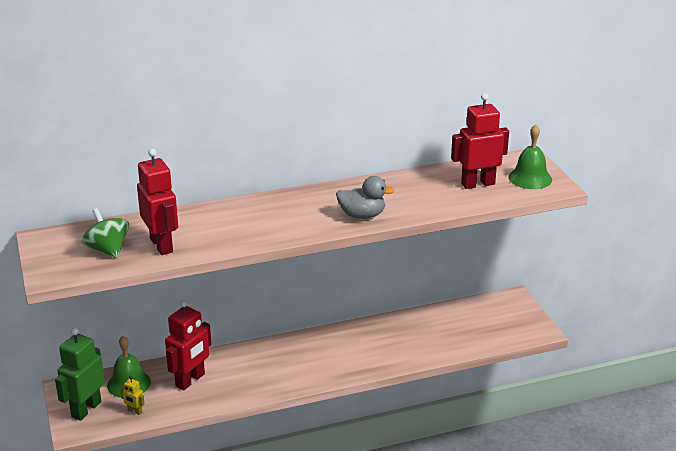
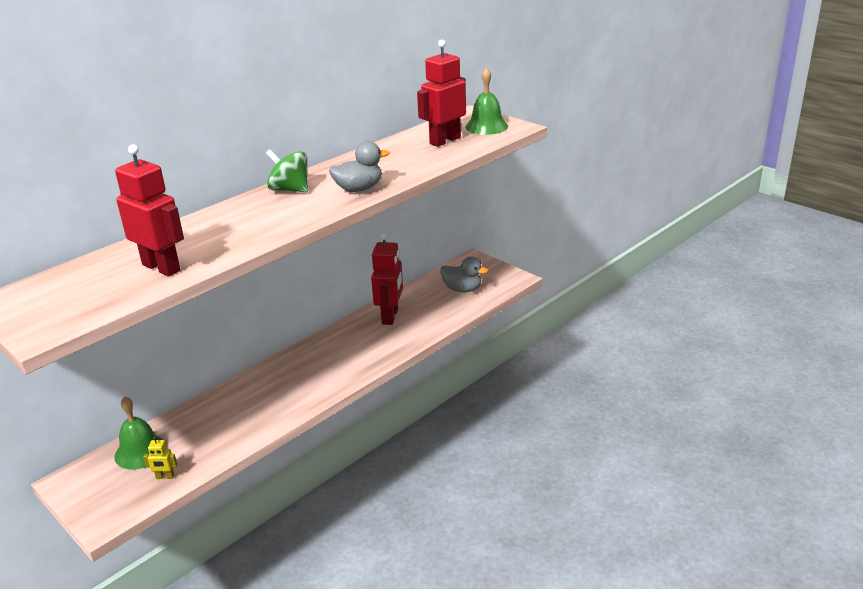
camera: 25 degrees left, 0 degrees up
(86, 409) = (105, 495): green robot -> none
(108, 250) = (98, 288): green spinning top -> green spinning top (290, 190)
(190, 380) = (209, 425): red robot -> red robot (390, 316)
(482, 326) = (462, 289): none -> grey duck

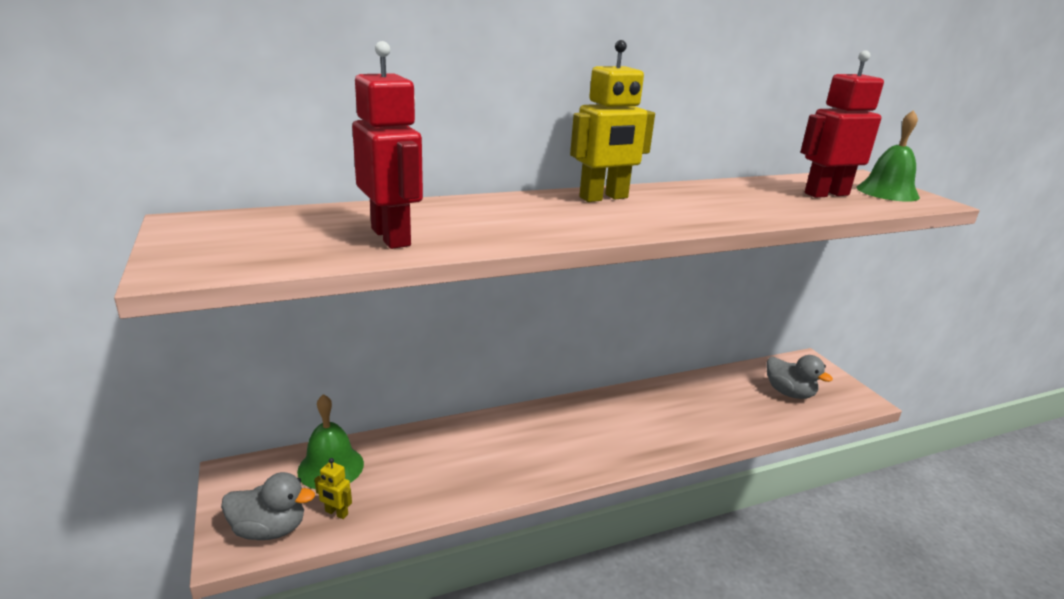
camera: 20 degrees right, 5 degrees down
(290, 190) = (604, 198): green spinning top -> yellow robot
(359, 189) = (694, 216): grey duck -> grey duck (269, 529)
(390, 316) = (688, 398): red robot -> none

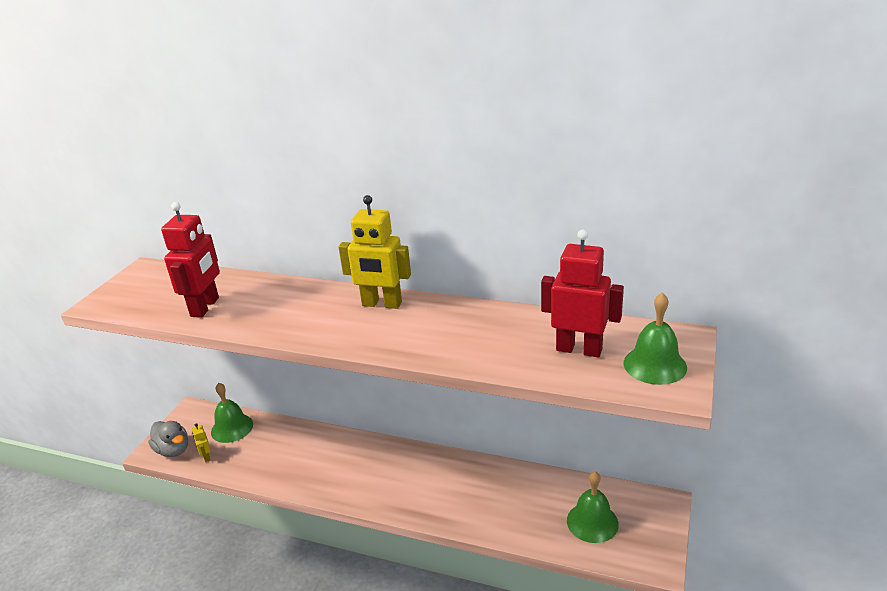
camera: 45 degrees right, 5 degrees up
(789, 393) = (592, 522): grey duck -> green bell

